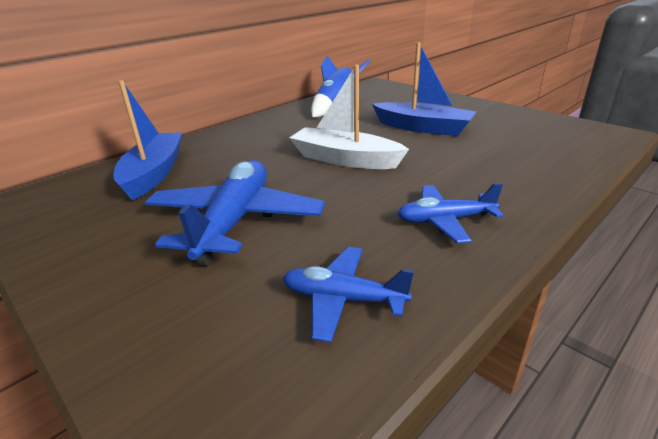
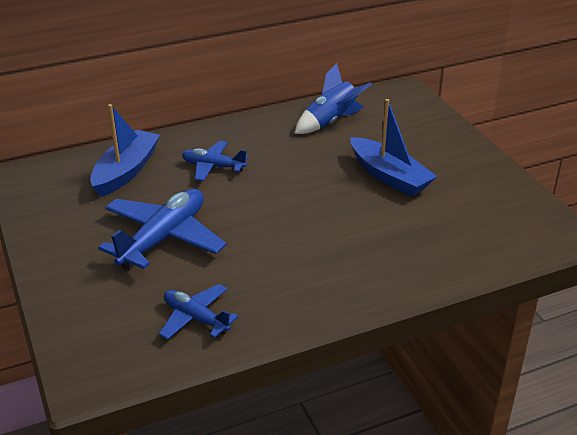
camera: 20 degrees right, 5 degrees up
(345, 159) = (286, 198): white boat -> none
(445, 220) = (311, 282): blue plane -> blue plane (213, 167)

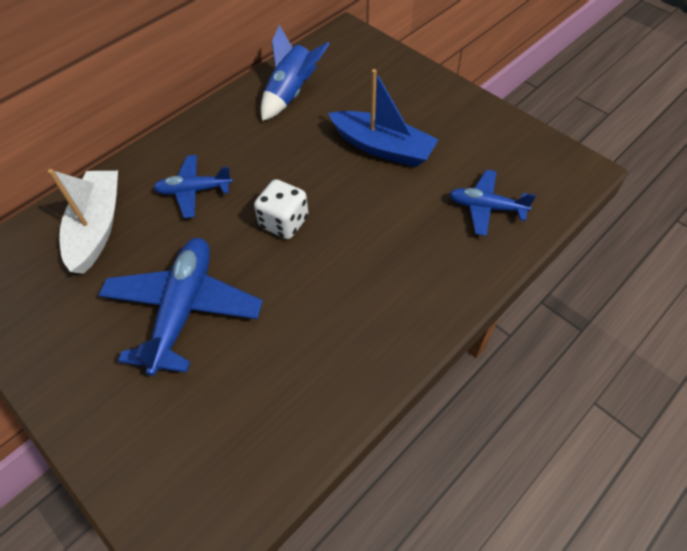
camera: 20 degrees left, 20 degrees up
(126, 171) = (97, 227): blue boat -> white boat
(196, 318) = (271, 410): blue plane -> blue plane (486, 207)
(274, 205) = (284, 222): none -> white dice

